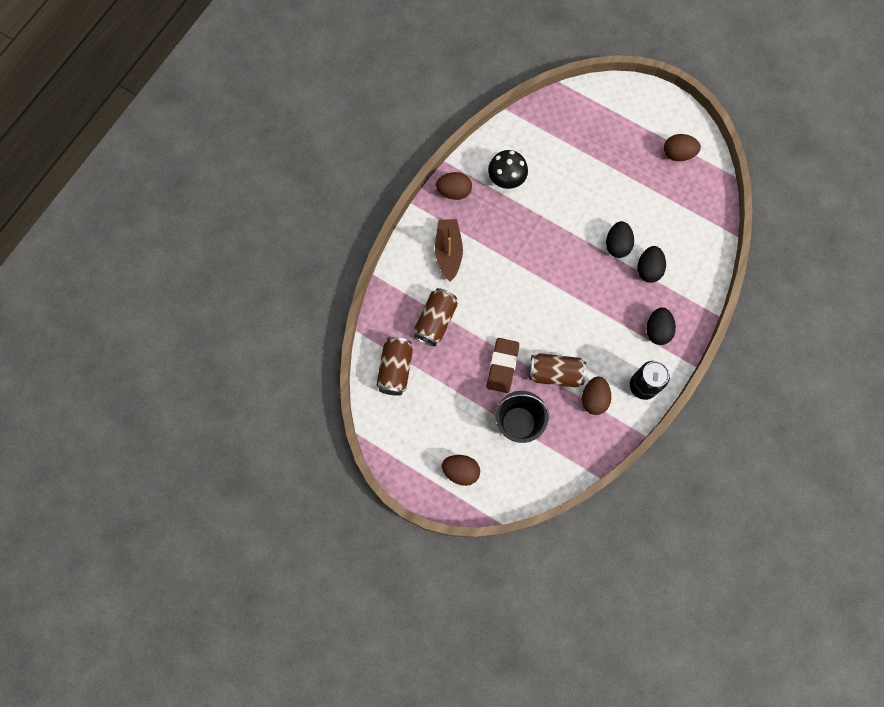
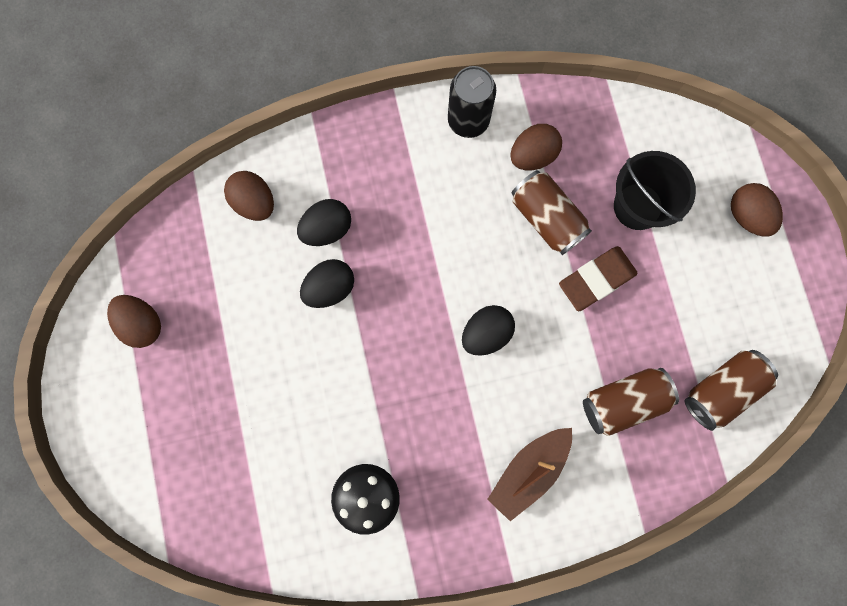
camera: 135 degrees left, 5 degrees up
(454, 191) = (447, 542): brown egg -> brown egg (254, 203)
(657, 330) = (391, 159): black egg -> black egg (486, 333)

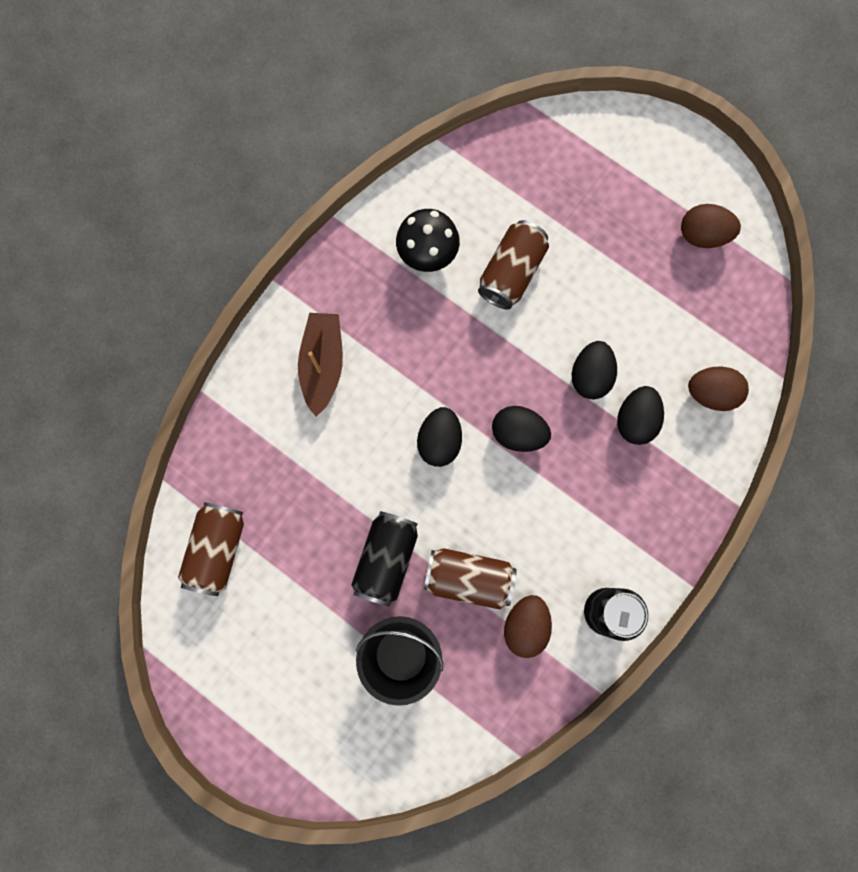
camera: 140 degrees right, 0 degrees up
(421, 291) = (518, 433): none -> black egg
(596, 280) = (386, 559): brown eraser -> black can
(623, 402) = (289, 475): brown can -> brown can (511, 272)
(747, 216) = (301, 725): brown egg -> none

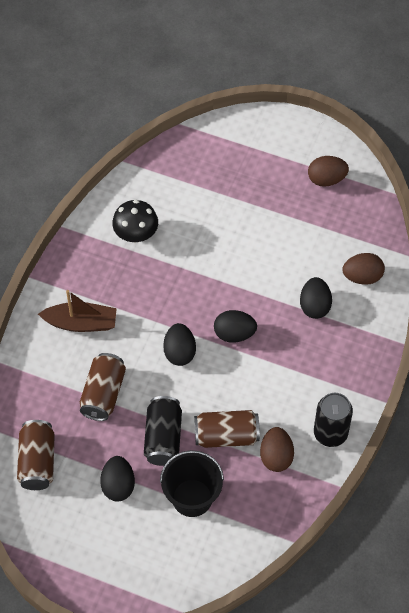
camera: 15 degrees left, 20 degrees down
(323, 365) = (81, 323): brown boat -> brown boat turned 105 degrees clockwise
(511, 272) = (199, 233): brown can -> brown can (103, 394)
(590, 376) = (274, 286): black egg -> black egg (118, 485)

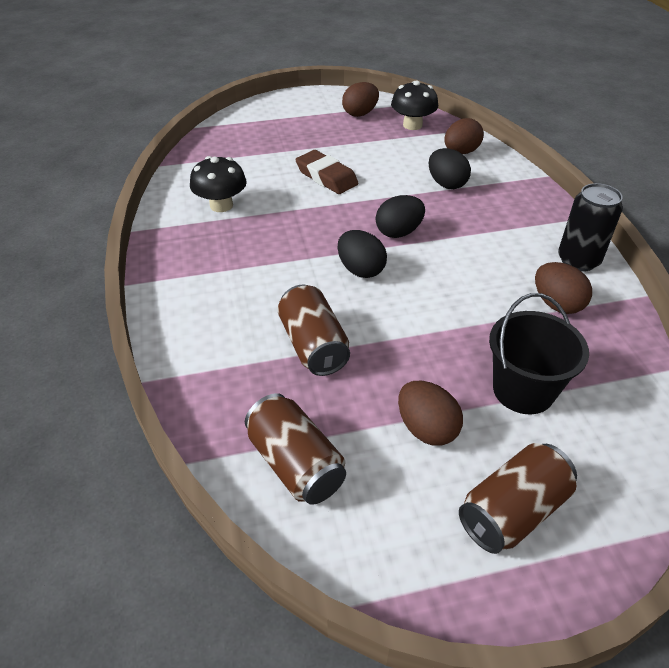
camera: 35 degrees left, 15 degrees down
(81, 323) = (225, 296): brown boat -> none
(118, 485) = (426, 429): black egg -> brown egg
(163, 438) = (425, 350): black can -> none
(226, 436) = (488, 313): brown can -> brown can (512, 511)
(233, 245) = (326, 177): none -> brown eraser
(356, 220) = (412, 125): none -> black mushroom

